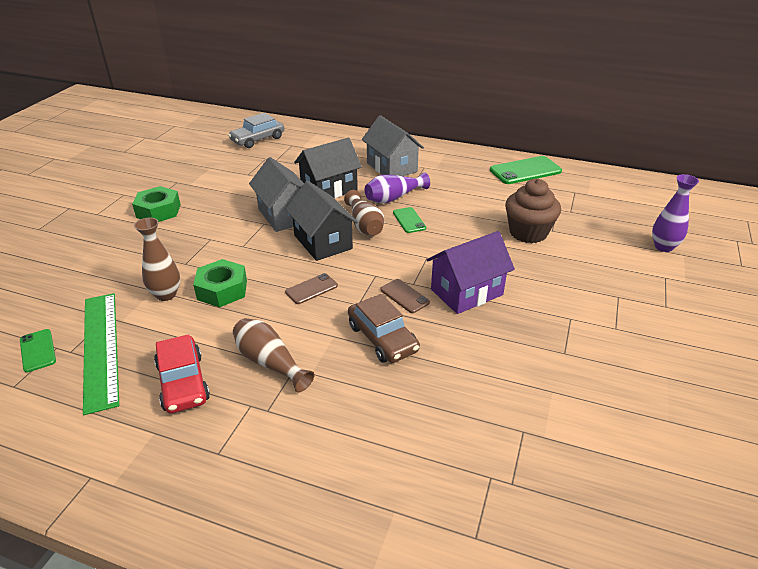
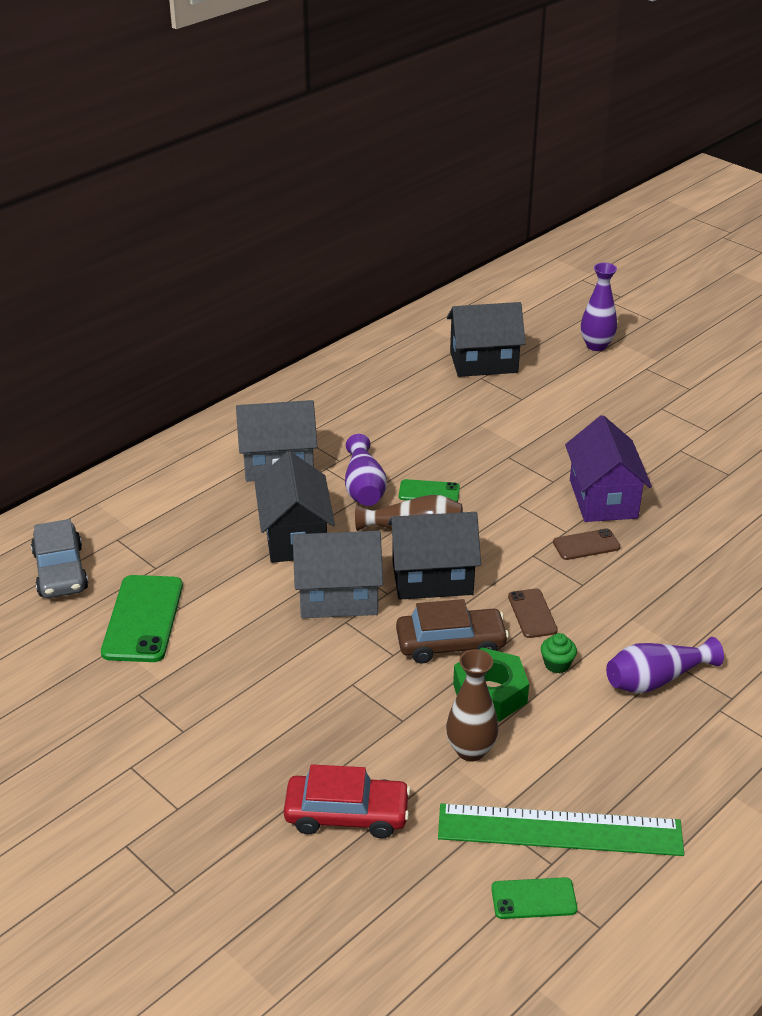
camera: 65 degrees left, 0 degrees up
(158, 211) = (226, 729): green nut -> none
(183, 382) = (660, 759): red car -> red car (347, 814)
(264, 311) = (557, 664): none -> green cupcake
(270, 362) = (656, 679): brown vase -> purple vase
(382, 338) = (652, 583): brown car -> brown car (450, 644)
(525, 171) = (377, 364): green phone -> green phone (143, 619)
(528, 233) = (516, 416): brown cupcake -> none
(577, 205) = (483, 362): none -> black house

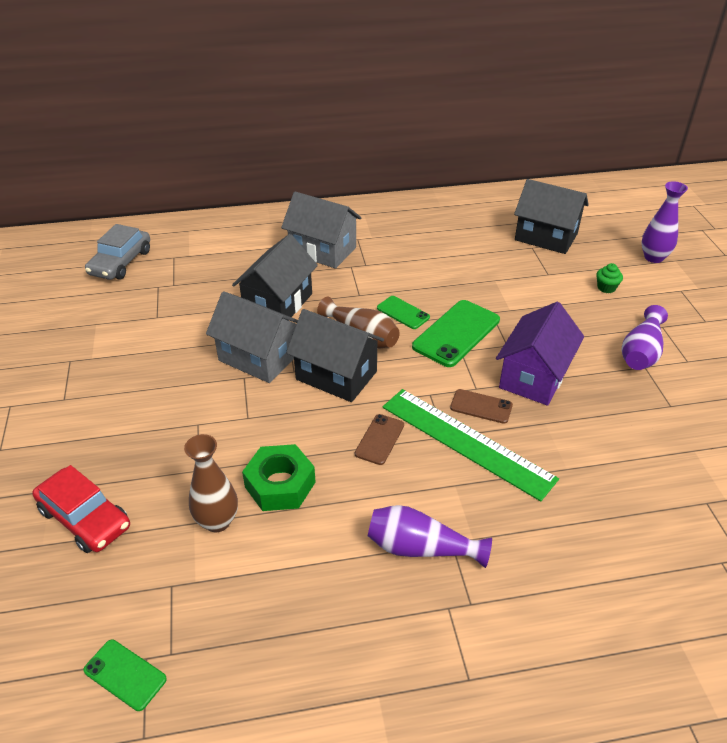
camera: 35 degrees right, 5 degrees up
(143, 619) = (128, 314): green phone -> green phone (456, 333)
(364, 487) = (361, 290): purple vase -> purple vase (641, 352)
(450, 644) = (295, 431): brown car -> none
(557, 664) = (354, 490): green cupcake -> green cupcake (606, 288)
(559, 830) = (207, 629): green ruler -> green ruler (466, 442)

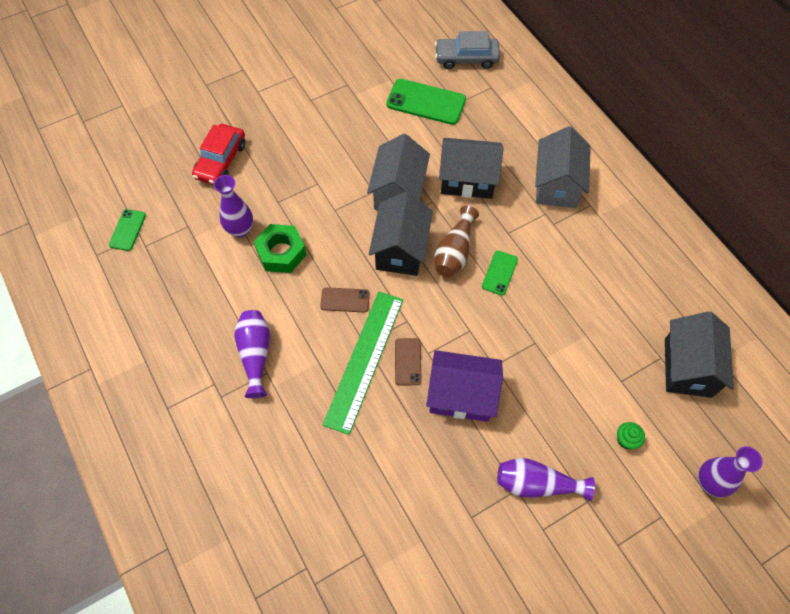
camera: 70 degrees right, 20 degrees up
(217, 521) = (240, 230): brown vase -> purple vase
(456, 333) = (491, 321): green phone -> green phone (426, 102)

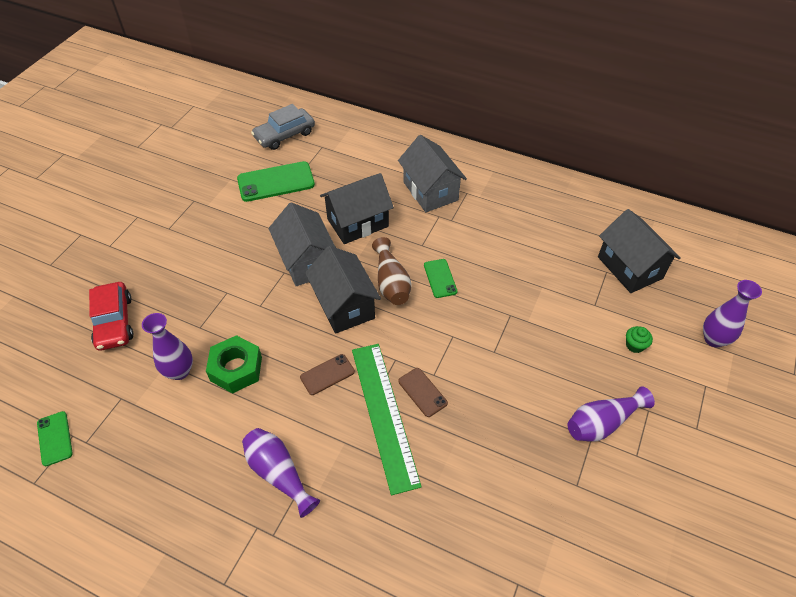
camera: 35 degrees left, 10 degrees down
(461, 395) = (488, 391): purple house -> none

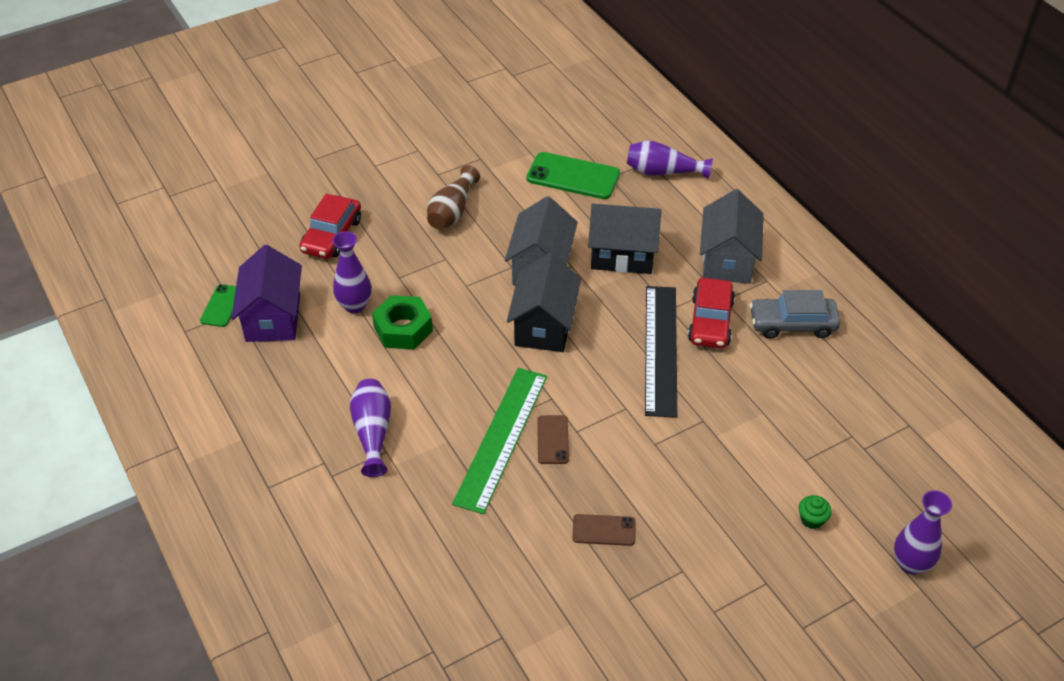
camera: 35 degrees right, 5 degrees down
(112, 422) = (273, 318): none -> purple house
(284, 135) = (620, 132): grey car -> grey car (792, 324)
(327, 374) = (478, 377): brown phone -> brown phone (604, 530)
(391, 282) = (607, 328): brown vase -> brown vase (452, 211)
(440, 278) = (661, 349): green phone -> black ruler
(455, 240) = (710, 321): none -> red car
(602, 422) = (706, 565): purple vase -> purple vase (663, 172)
(629, 267) = (884, 446): black house -> none

